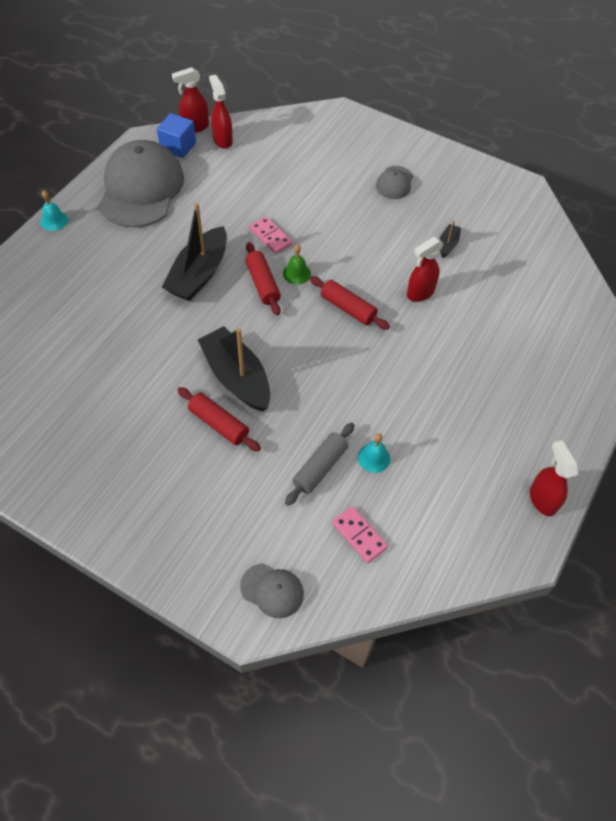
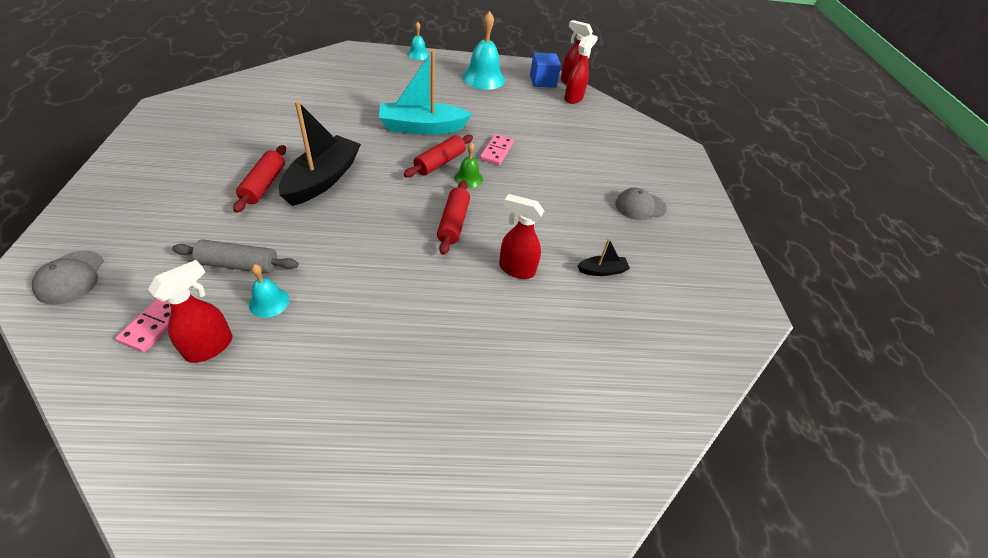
camera: 55 degrees right, 10 degrees down
(141, 189) = (483, 78): grey cap -> turquoise bell
(199, 274) = (422, 127): black boat -> turquoise boat
(542, 499) = (269, 502): red spray bottle -> red spray bottle (210, 347)

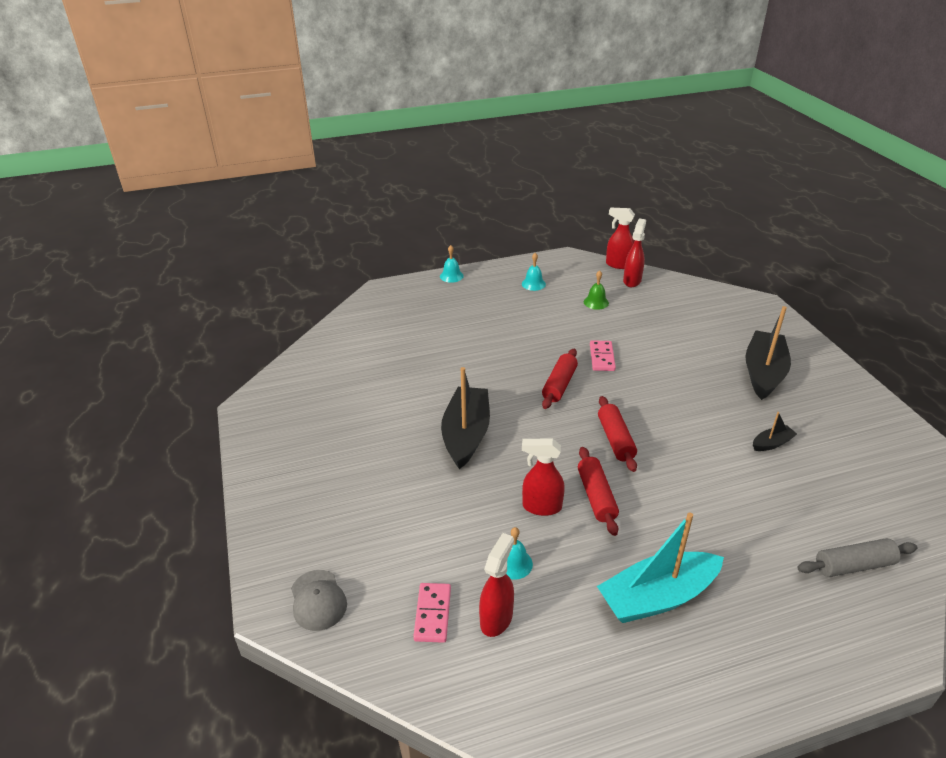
camera: 10 degrees left, 10 degrees down
(239, 264) = (459, 539): grey rolling pin -> grey rolling pin (853, 565)
(264, 185) = (416, 457): red rolling pin -> red rolling pin (596, 496)
(422, 127) = (515, 354): turquoise boat -> turquoise boat (657, 597)
(468, 178) = (596, 392): green bell -> green bell (596, 302)
(483, 78) = (533, 284): turquoise bell -> turquoise bell, size x0.52
(516, 269) = (700, 465): red spray bottle -> red spray bottle (541, 507)
(542, 81) = (591, 271): blue cube -> none
(640, 206) = (763, 373): grey cap -> black boat

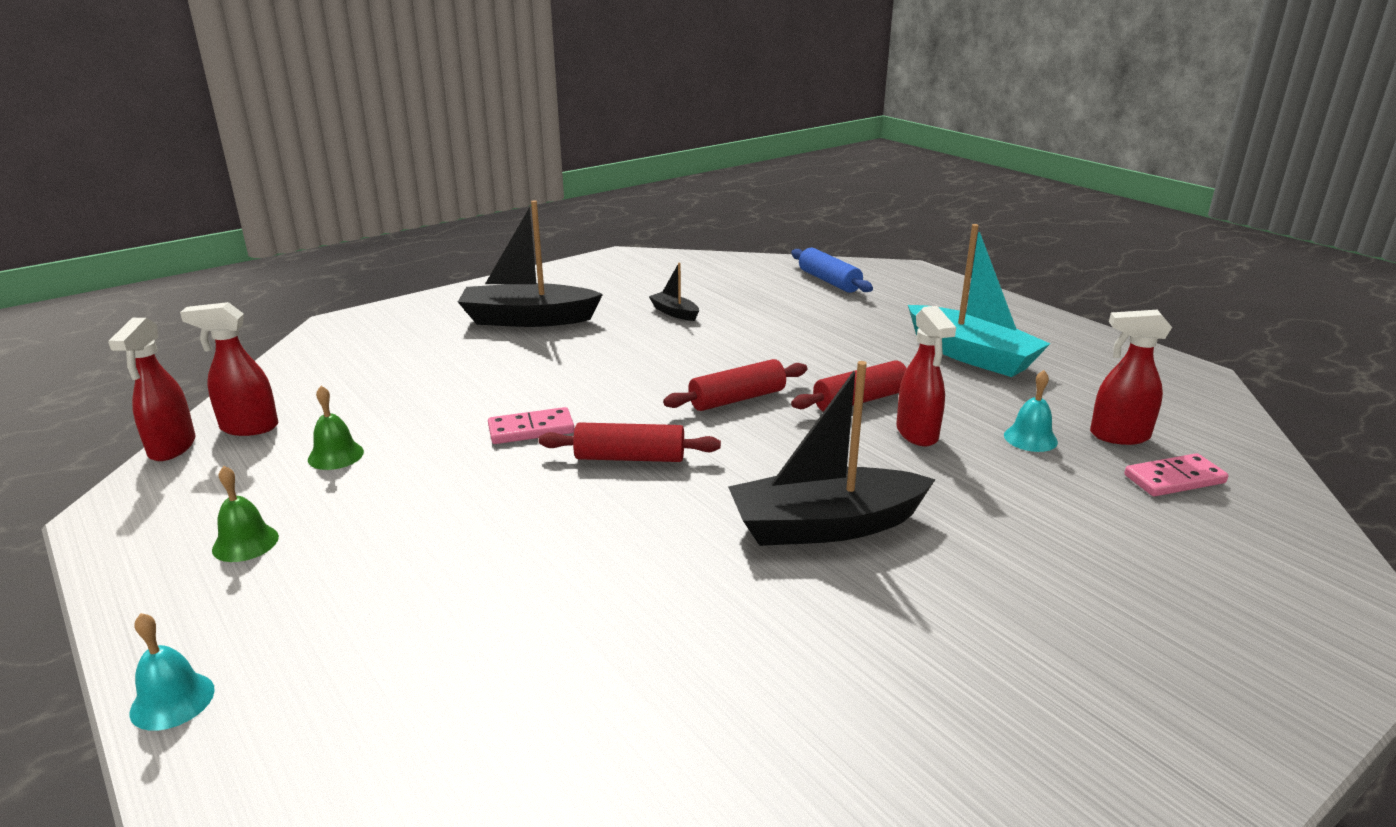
camera: 110 degrees left, 10 degrees down
(318, 600) = (1296, 582): grey cap -> none
(533, 284) = (245, 543): turquoise bell -> green bell
(853, 565) = (829, 281): grey rolling pin -> blue rolling pin

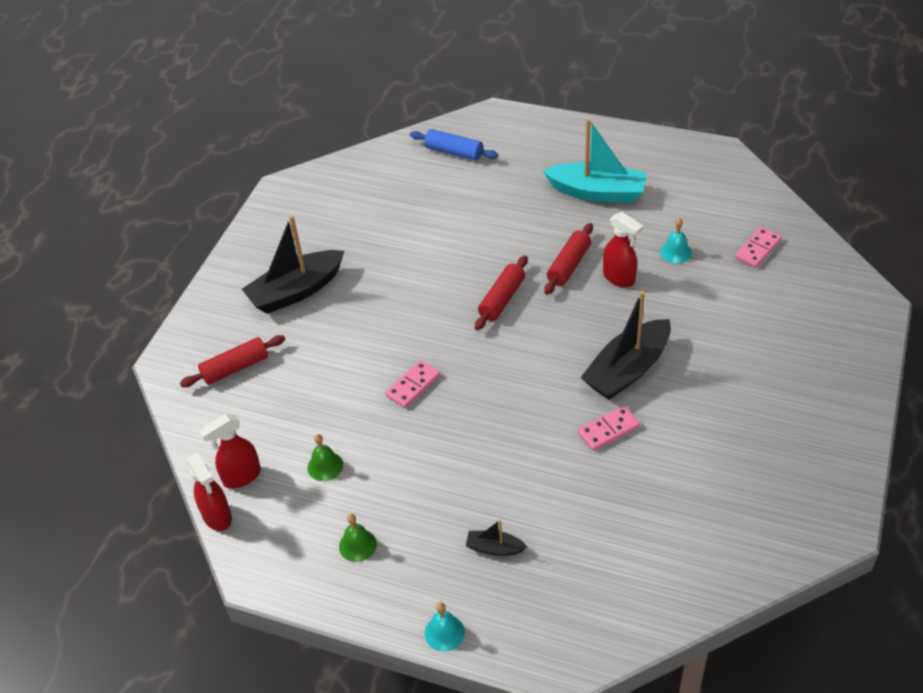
camera: 30 degrees left, 20 degrees up
(630, 458) = (490, 377): red rolling pin -> red rolling pin (235, 368)
(674, 313) = (386, 236): black boat -> black boat (494, 548)
(717, 578) = (608, 430): none -> pink domino
(1118, 436) = (715, 228): red spray bottle -> none

